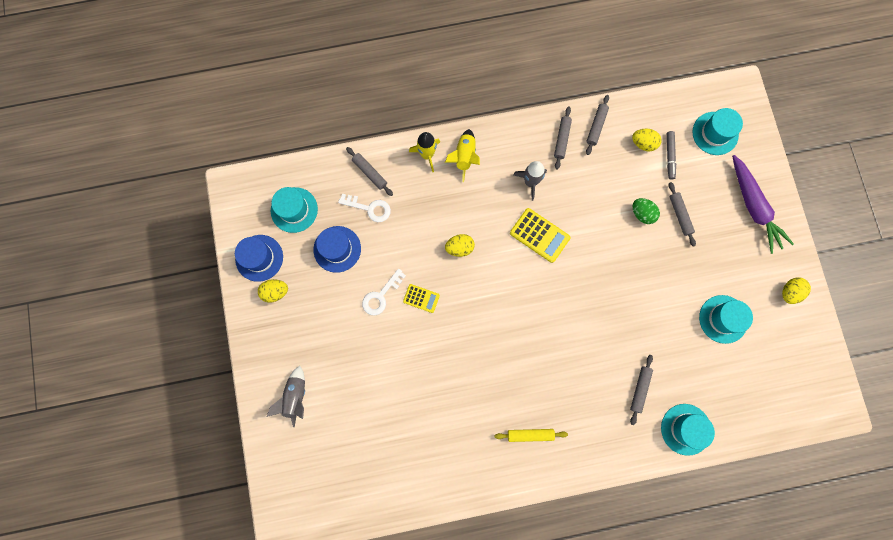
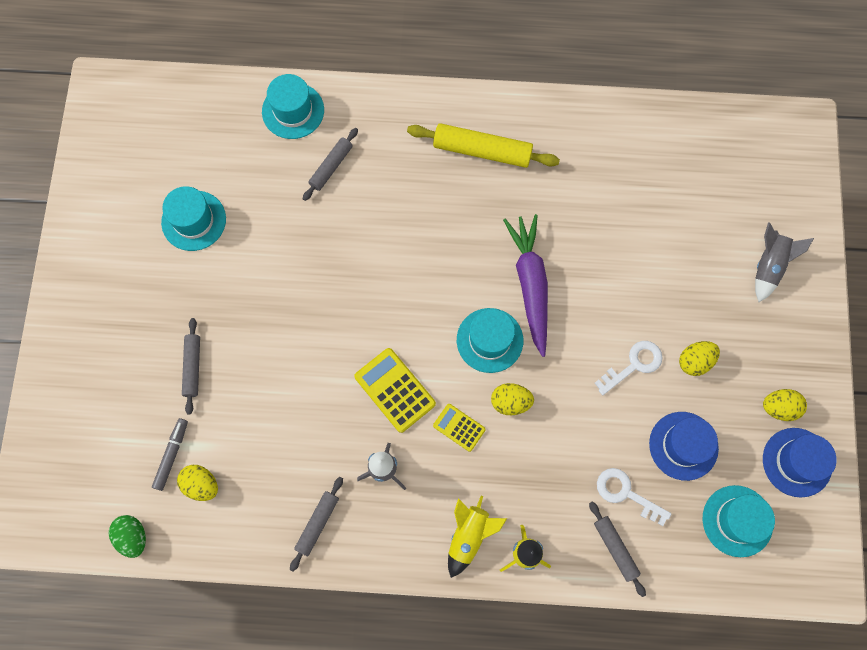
camera: 165 degrees left, 5 degrees down
(421, 298) = (579, 347): yellow calculator -> yellow calculator (459, 427)
(530, 434) = (482, 151): yellow rolling pin -> yellow rolling pin, size x1.68
(596, 126) = (260, 530): grey rolling pin -> none
(642, 214) = (243, 382): green egg -> green egg (133, 536)
(715, 133) = (92, 472): turquoise hat -> turquoise hat (489, 340)
(753, 207) = (88, 351): purple carrot -> purple carrot (530, 284)
(789, 292) = (95, 231): yellow egg -> yellow egg (695, 361)

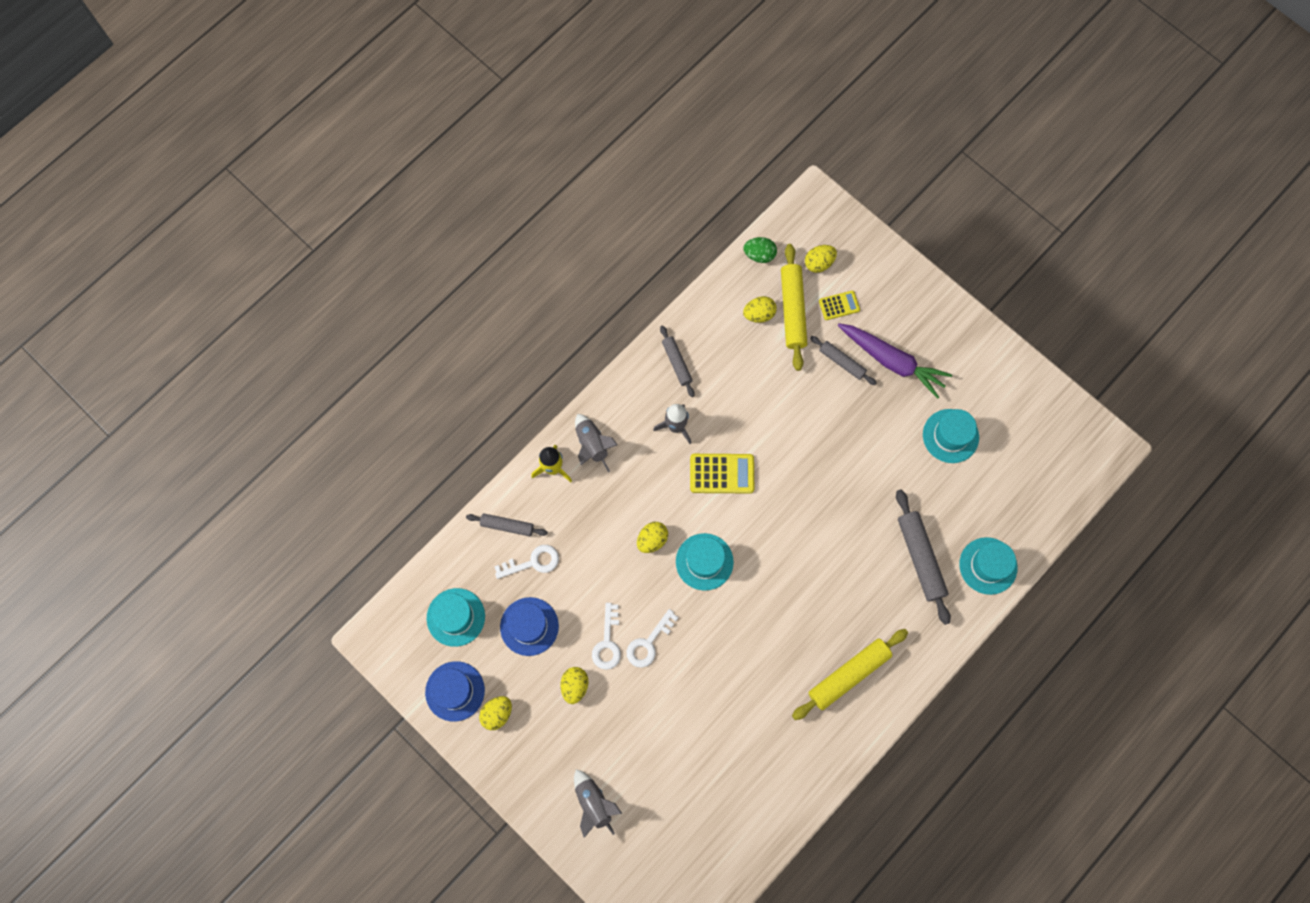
camera: 130 degrees right, 0 degrees up
(99, 469) = (819, 263): none -> yellow egg
(172, 455) = (792, 310): grey marker -> yellow rolling pin
(331, 167) = (920, 558): grey rolling pin -> grey rolling pin, size x1.68
(459, 427) = (663, 494): yellow calculator -> yellow calculator (839, 305)
(469, 535) = (592, 445): yellow rocket -> grey rocket
(530, 284) = (720, 622): purple carrot -> purple carrot (892, 361)
(602, 329) = (649, 643): none -> white key

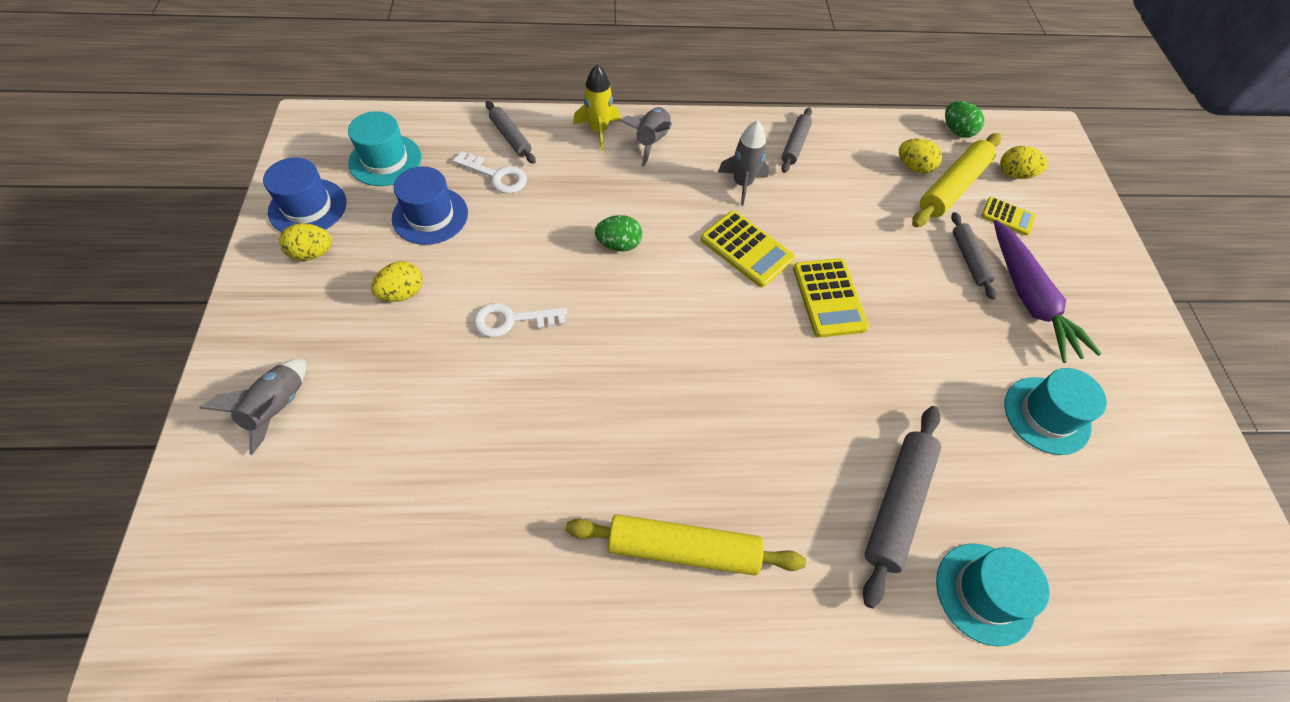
camera: 40 degrees right, 15 degrees down
(607, 642) = (476, 286): white key -> none
(652, 540) = (619, 244): yellow egg -> green egg
(704, 561) = (647, 302): turquoise hat -> none
(792, 464) = (829, 298): none -> yellow calculator

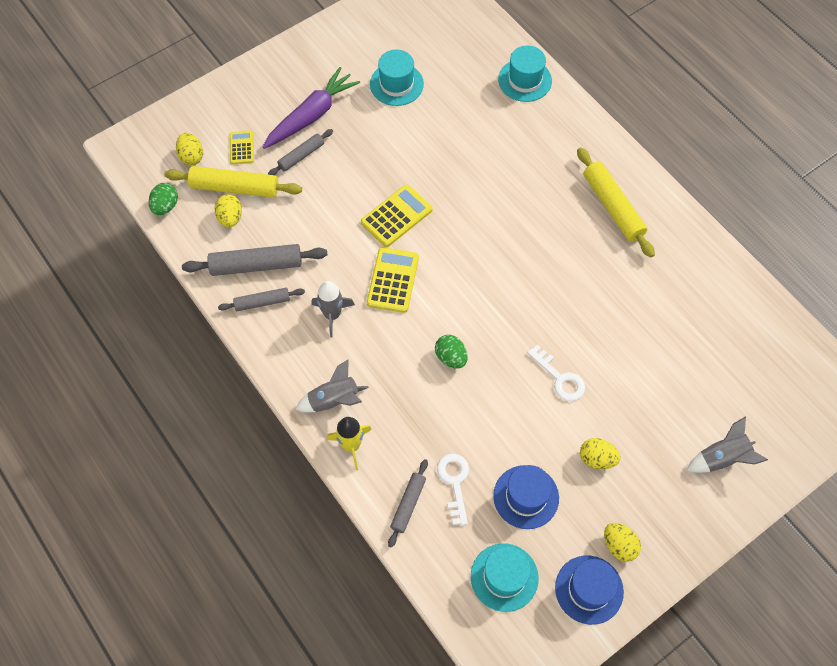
camera: 120 degrees left, 5 degrees up
(897, 504) = (509, 129): grey rolling pin -> grey rolling pin (256, 265)

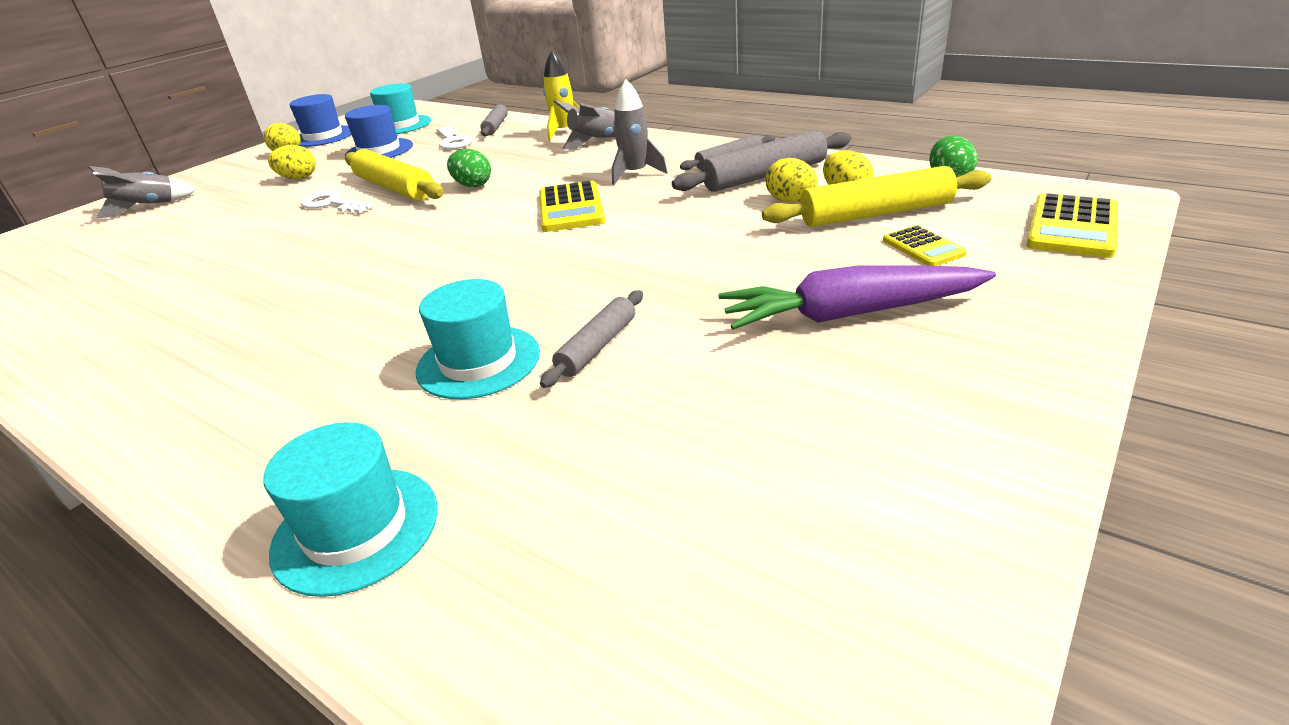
camera: 165 degrees right, 30 degrees down
(191, 156) = (988, 220): yellow egg -> yellow egg (790, 201)
(301, 156) = (810, 265): grey rolling pin -> grey rolling pin (597, 346)
(311, 115) = (849, 314): purple carrot -> purple carrot turned 60 degrees clockwise
(396, 84) = (709, 415): turquoise hat -> turquoise hat (478, 361)
(396, 216) = (596, 252): yellow calculator -> yellow calculator (1072, 227)
(613, 207) = (191, 356): yellow rolling pin -> yellow rolling pin (394, 188)

